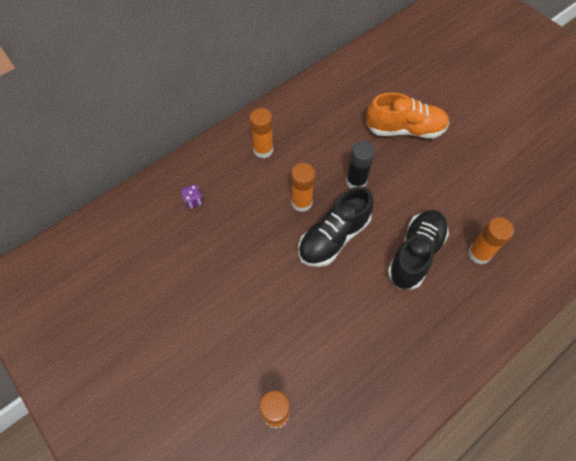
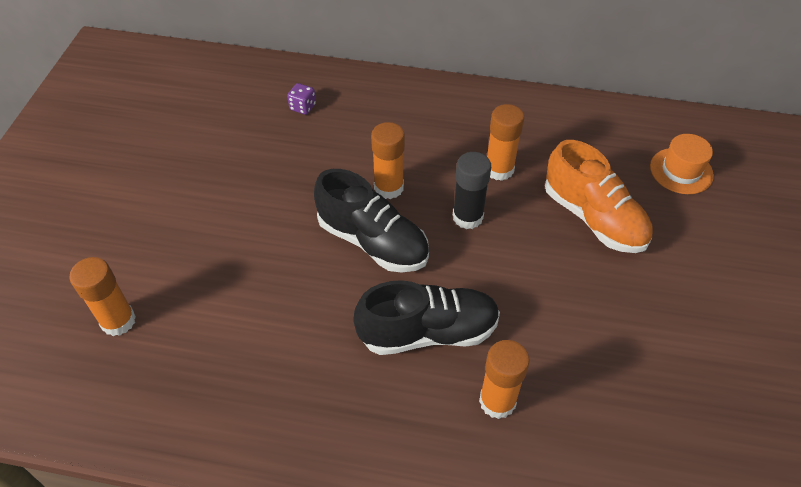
camera: 50 degrees right, 10 degrees down
(263, 150) = (420, 118): orange glue stick -> orange glue stick (499, 169)
(333, 237) = (373, 241): black shoe -> black shoe turned 150 degrees counterclockwise
(407, 72) = (681, 171): none -> orange hat

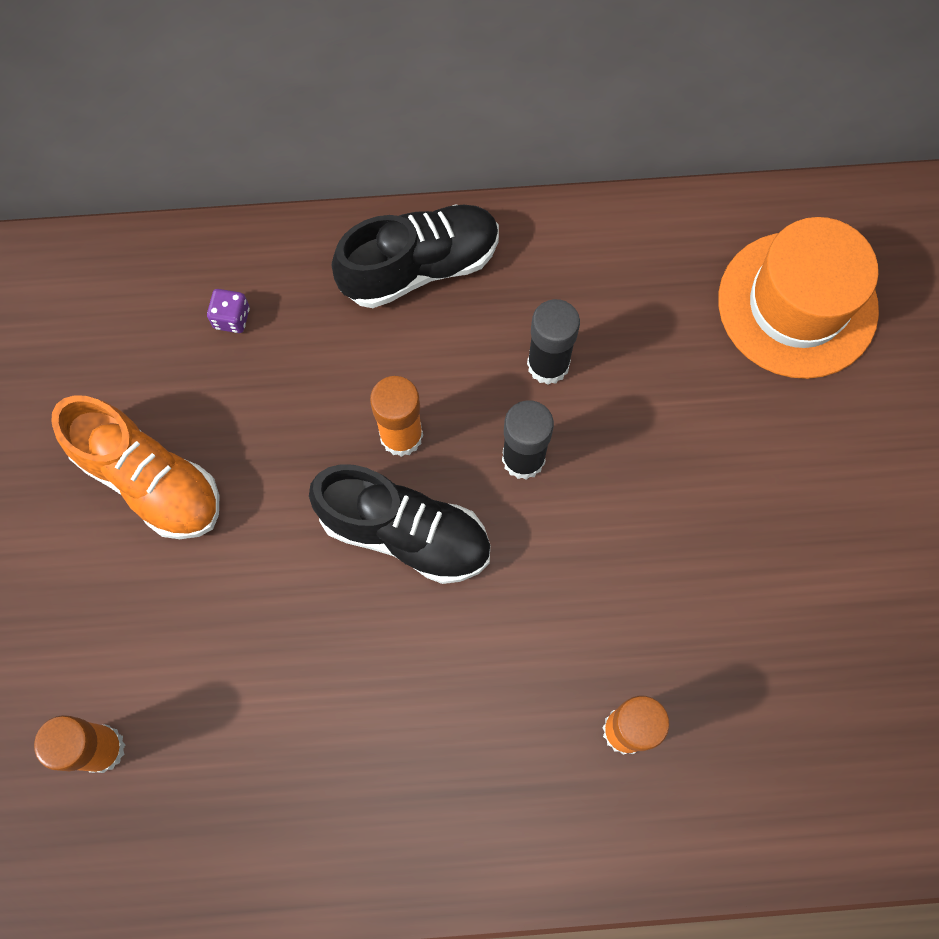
camera: 15 degrees left, 20 degrees up
(428, 332) = (515, 655): black shoe -> black shoe (420, 267)
(499, 169) = (548, 364): orange glue stick -> black glue stick
(593, 218) = (693, 417): orange shoe -> orange shoe (150, 480)
(681, 171) = (797, 305): orange hat -> orange hat, size x1.81

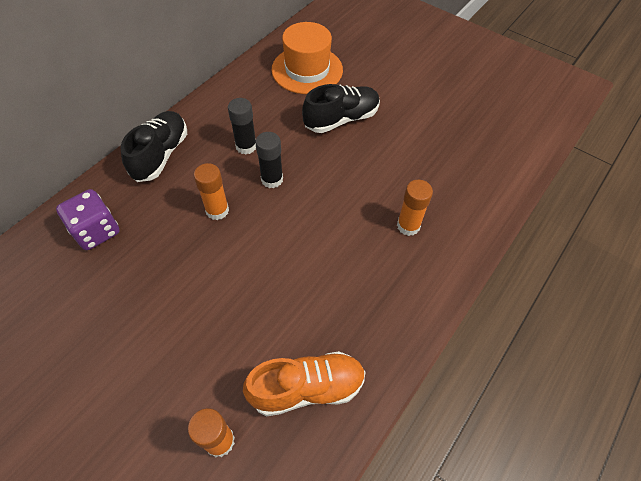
camera: 50 degrees left, 15 degrees down
(150, 480) = (123, 318): orange shoe -> orange shoe (307, 388)
(232, 318) = (96, 231): purple dice -> purple dice, size x2.10
(405, 533) = (257, 239): black shoe -> black shoe (341, 119)

